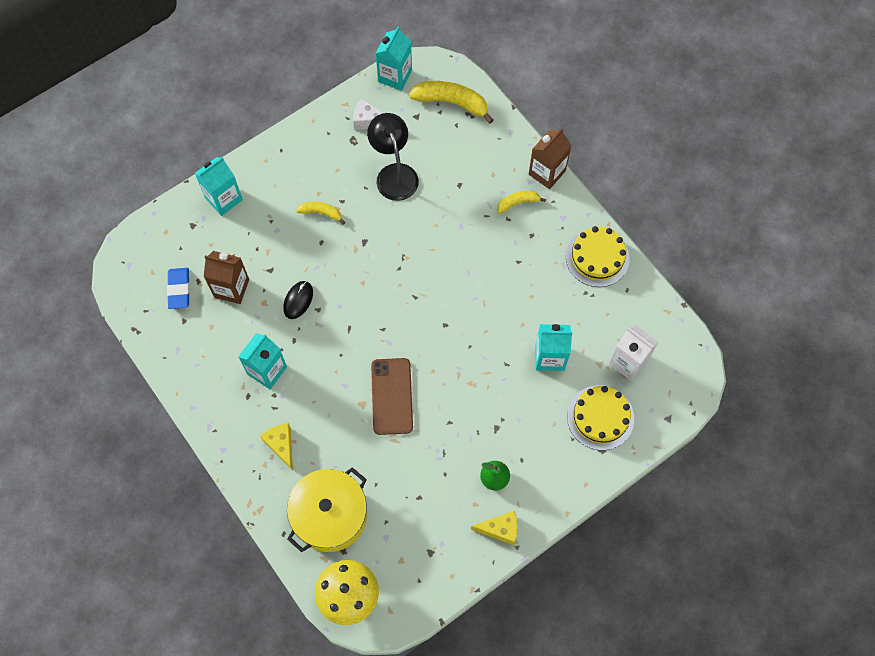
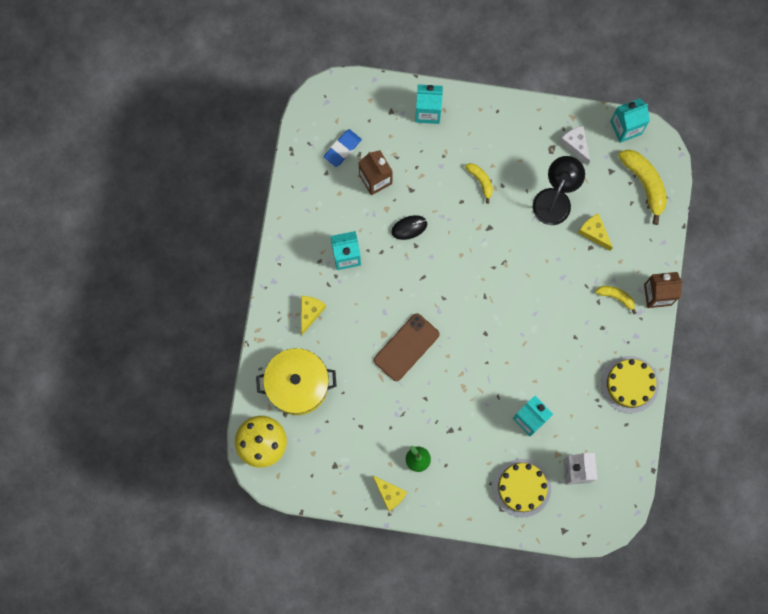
camera: 45 degrees right, 10 degrees up
(451, 171) = (594, 233): none -> yellow cheese

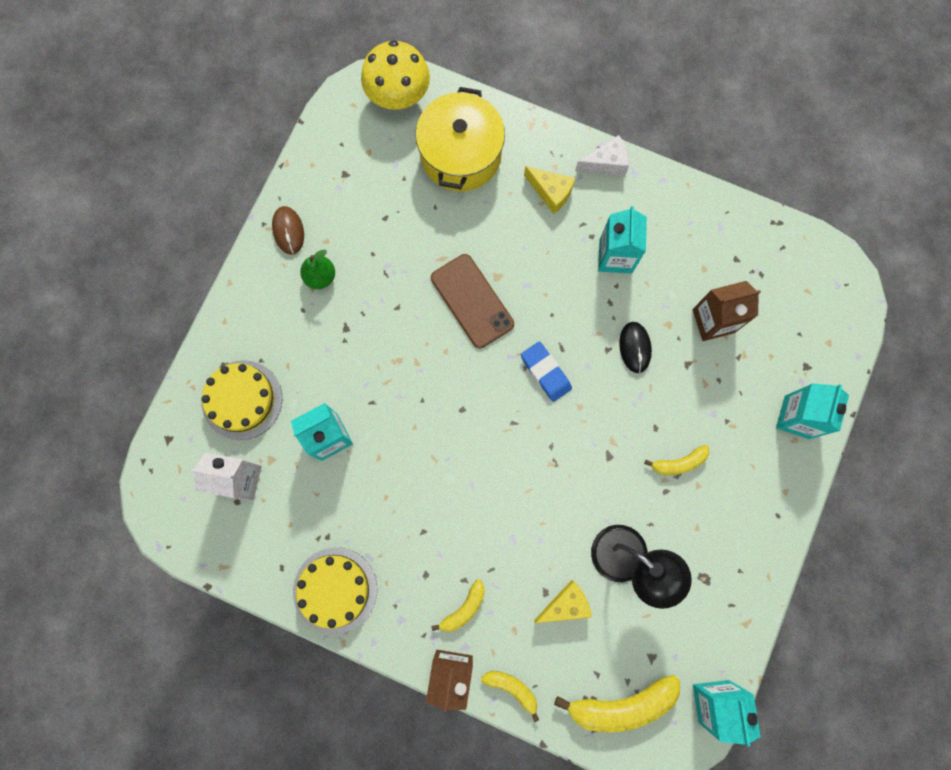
camera: 105 degrees right, 0 degrees up
(342, 149) = (766, 288): blue eraser -> blue eraser (545, 372)
(389, 494) = (288, 231): yellow cheese -> brown mouse
(575, 145) = (703, 616): white cheese -> white cheese (606, 163)
(656, 253) = (512, 688): none -> yellow banana

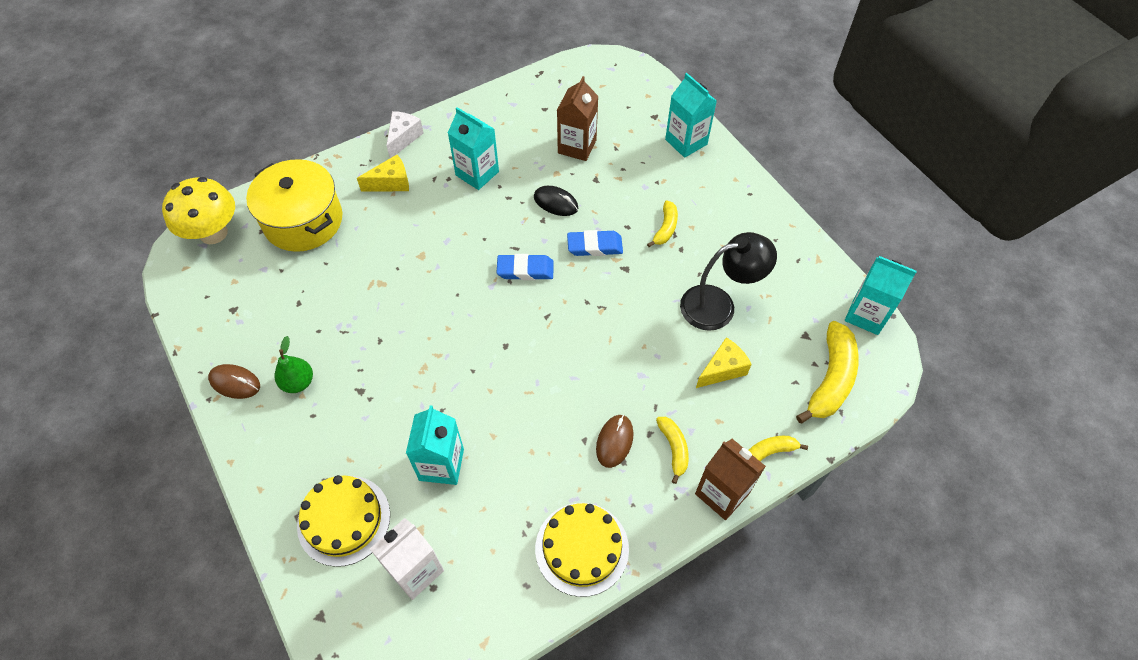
camera: 55 degrees left, 20 degrees down
(438, 557) = (614, 441): none -> brown mouse
(472, 301) = (424, 284): brown phone -> none
(565, 604) = (722, 369): yellow cheese -> yellow cheese turned 45 degrees clockwise
(613, 414) = (594, 246): none -> blue eraser

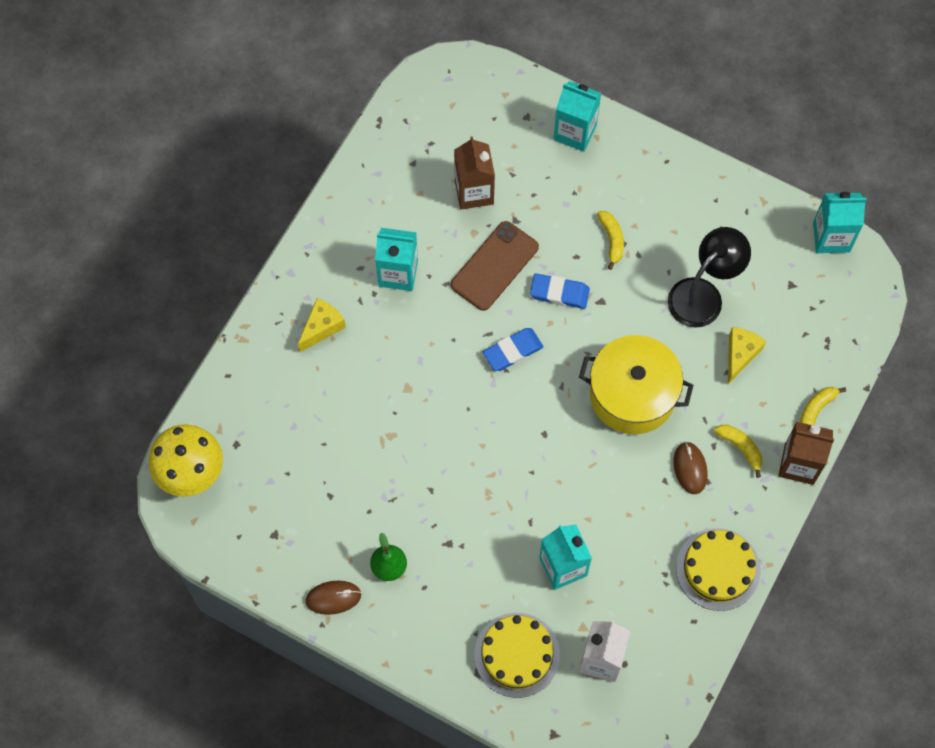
camera: 30 degrees left, 10 degrees up
(303, 221) = (268, 413): yellow pot -> yellow pot (632, 394)
(403, 138) = (296, 271): white cheese -> none
(556, 203) = (494, 266): black mouse -> brown phone
(594, 246) = (559, 293): blue eraser -> blue eraser turned 45 degrees clockwise
(831, 379) = (832, 315): yellow banana -> none

